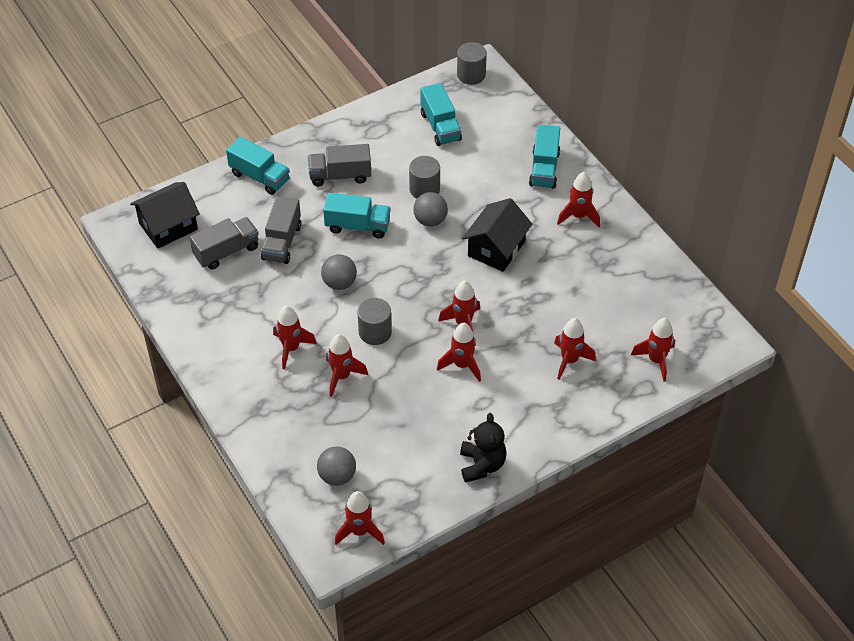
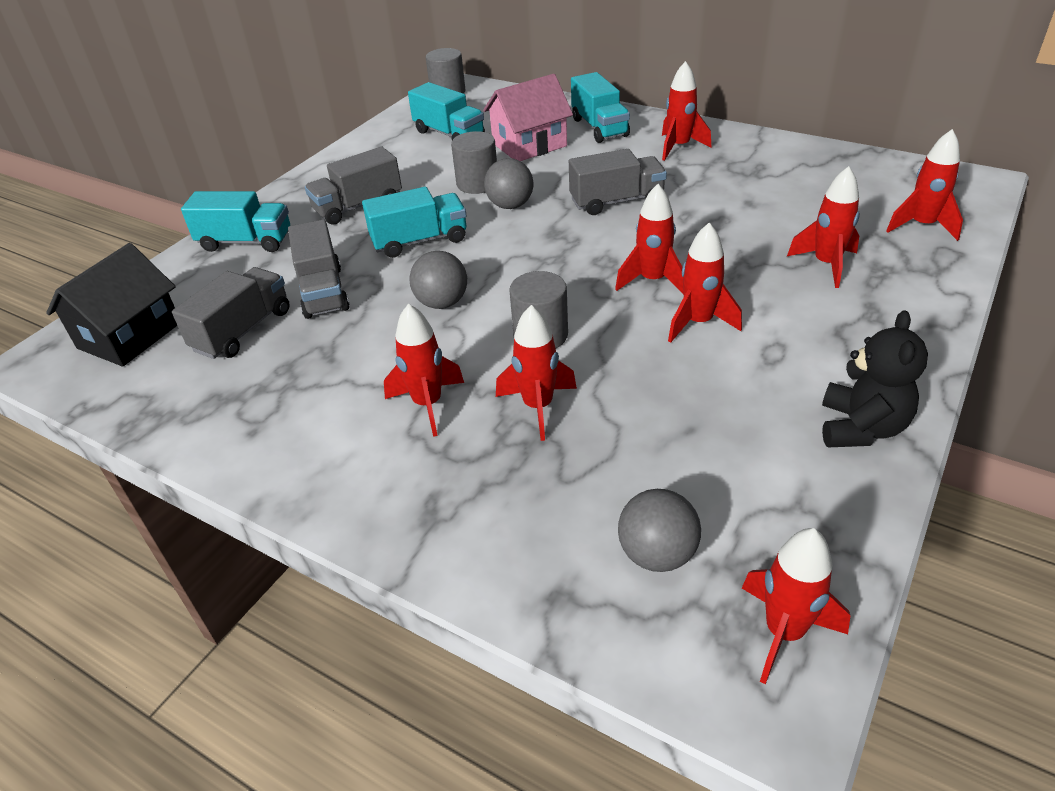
camera: 25 degrees left, 10 degrees down
(482, 465) = (861, 428): black teddy bear -> black teddy bear turned 45 degrees clockwise
(484, 165) = (529, 145): none -> pink house
(496, 248) = (616, 201): black house -> grey truck

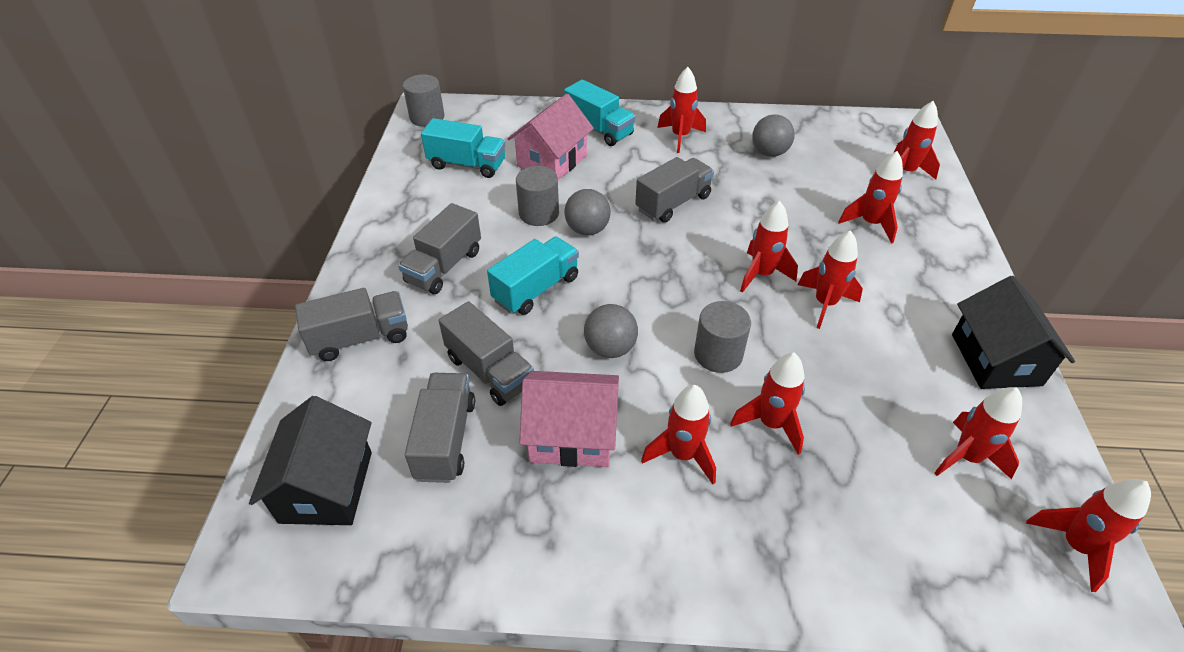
camera: 30 degrees left, 5 degrees up
(246, 242) = (360, 338): turquoise truck -> grey truck
(345, 359) = (572, 435): none -> pink house
(657, 554) = (954, 520): grey ball -> grey ball (769, 153)
(729, 505) = (967, 457): none -> red rocket
(861, 428) = (995, 359): black teddy bear -> black house

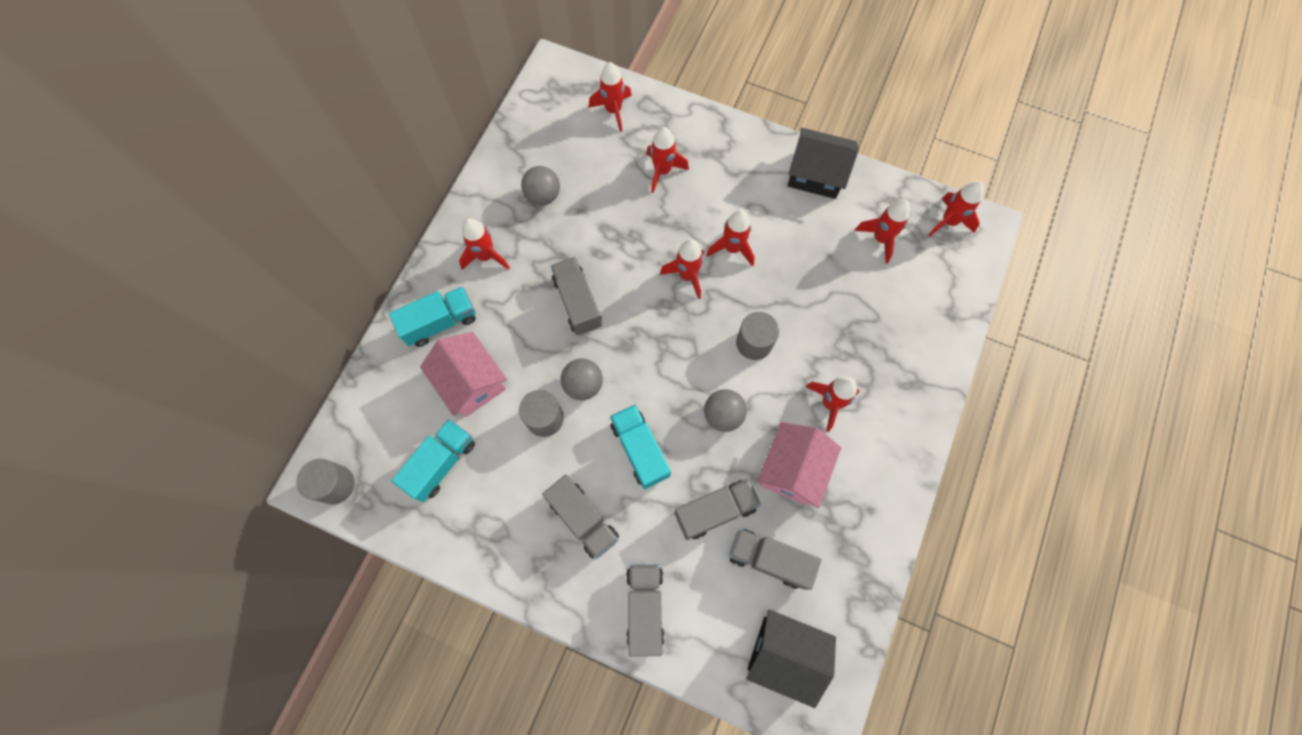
camera: 70 degrees left, 25 degrees up
(771, 424) = (823, 337): red rocket -> none

